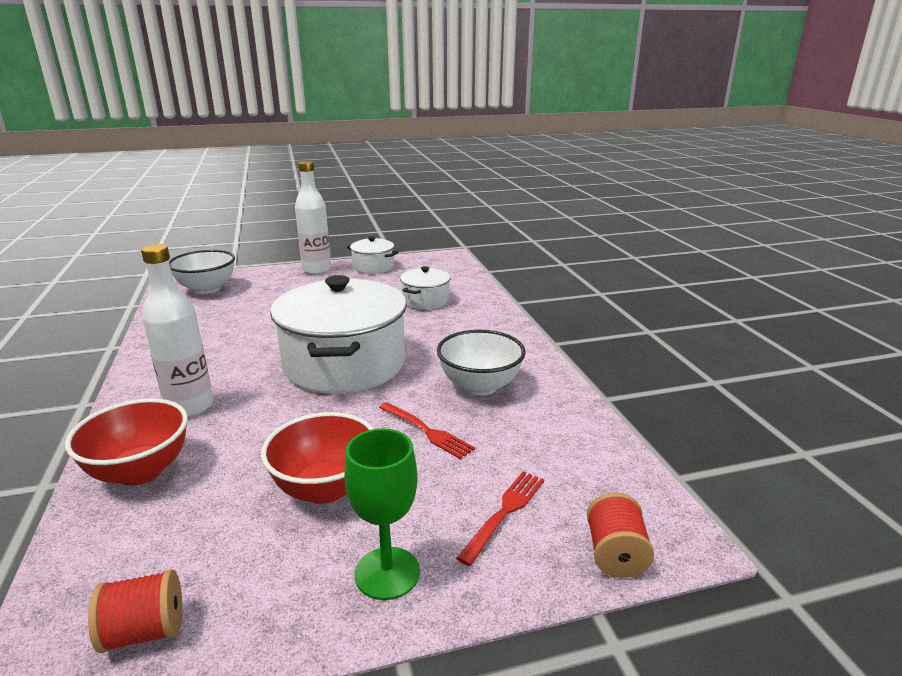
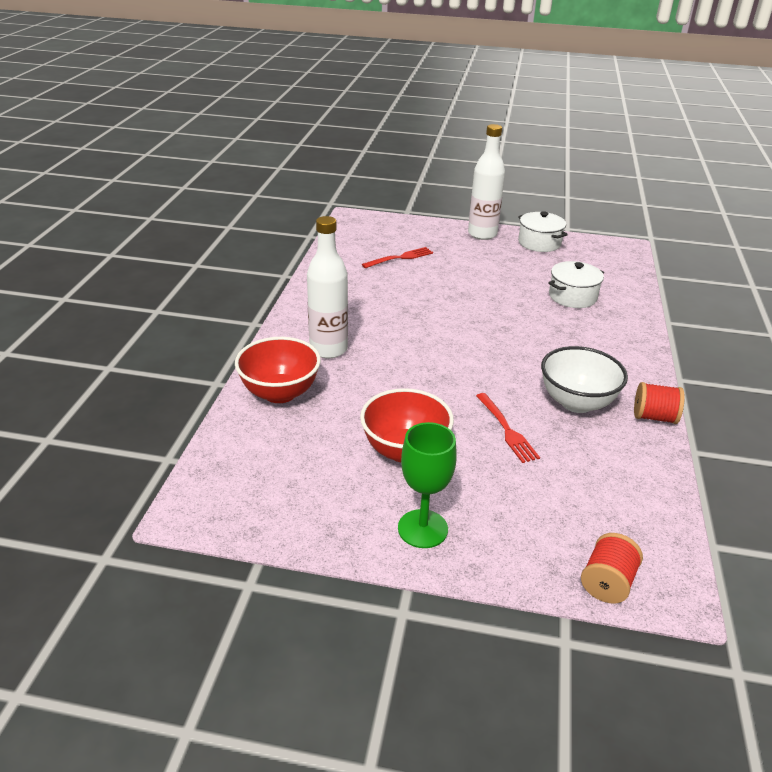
camera: 25 degrees right, 10 degrees up
(145, 631) = (255, 506): red spool -> red spool (654, 417)
(207, 289) = (376, 233): white bowl -> none
(344, 364) = (465, 345): white pot -> none
(504, 512) = (535, 518): red fork -> red fork (400, 258)

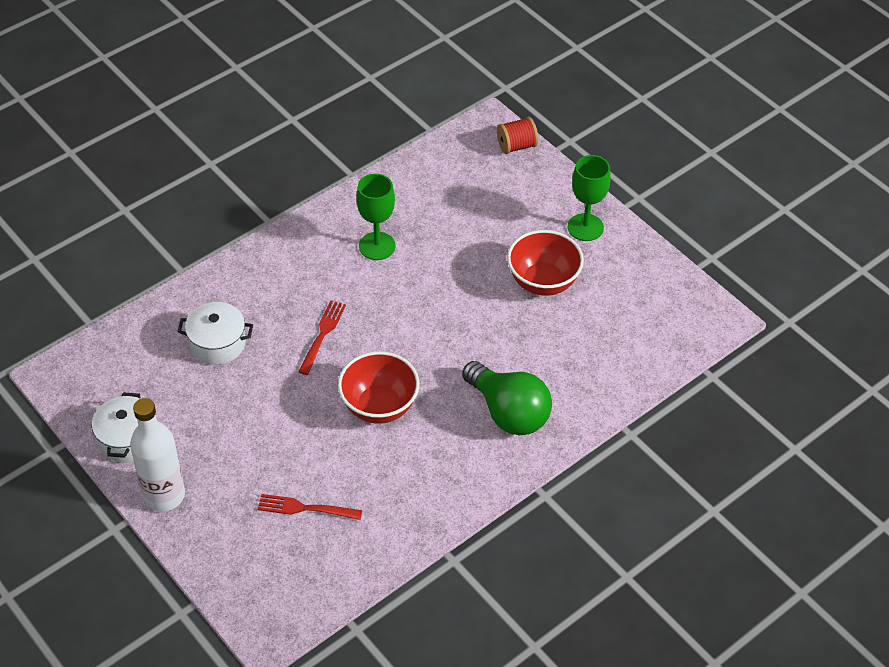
camera: 140 degrees left, 15 degrees up
(280, 393) = (588, 387): red bowl -> red bowl (379, 406)
(328, 349) = (508, 412): white bottle -> green light bulb
(506, 430) = (455, 256): red fork -> red fork (322, 335)
(576, 402) = (377, 246): white bowl -> green goblet
(654, 417) = (341, 205): red spool -> none

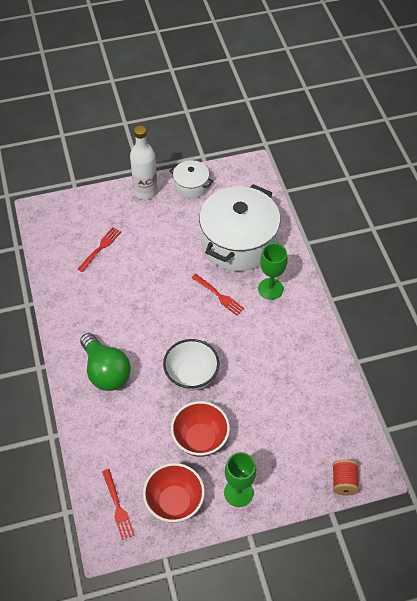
camera: 115 degrees right, 5 degrees up
(217, 343) = (238, 242): white pot -> white pot, size x2.09
(377, 246) = (280, 351): green goblet -> green goblet (270, 289)
(379, 406) = (149, 305): red bowl -> red bowl (174, 502)
(463, 320) = (191, 376): none -> white bowl
(508, 412) = (106, 371): green light bulb -> green light bulb turned 105 degrees counterclockwise
(673, 327) = (117, 506): none -> red fork

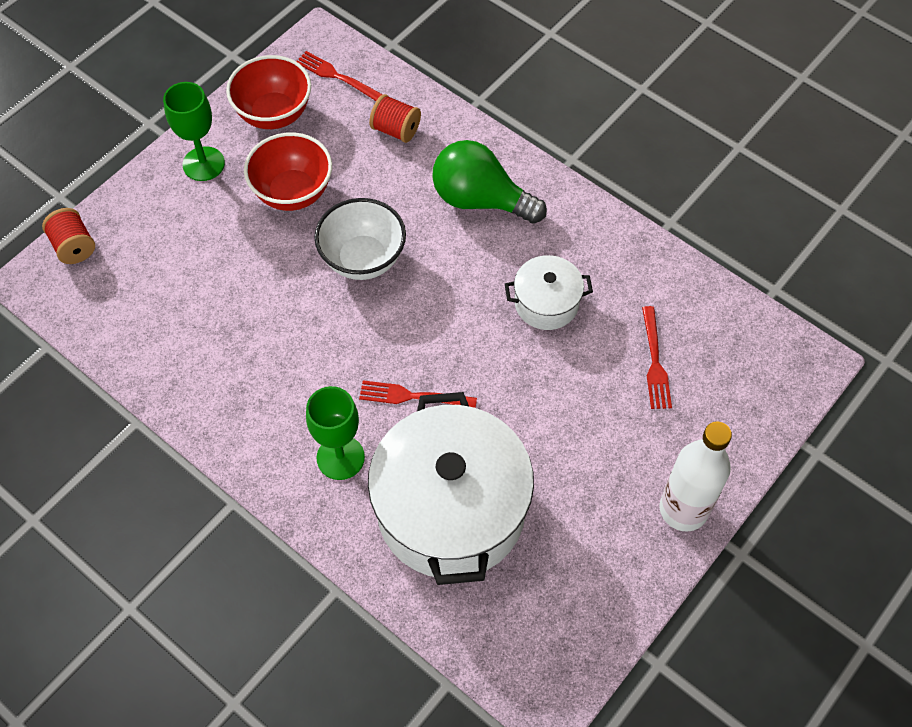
camera: 145 degrees right, 5 degrees up
(114, 444) = (396, 130): none -> red spool
(191, 186) = (619, 574): white pot -> white pot (546, 303)

